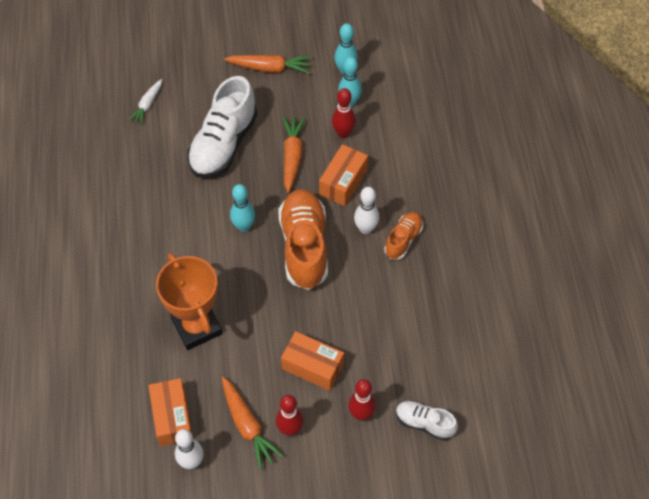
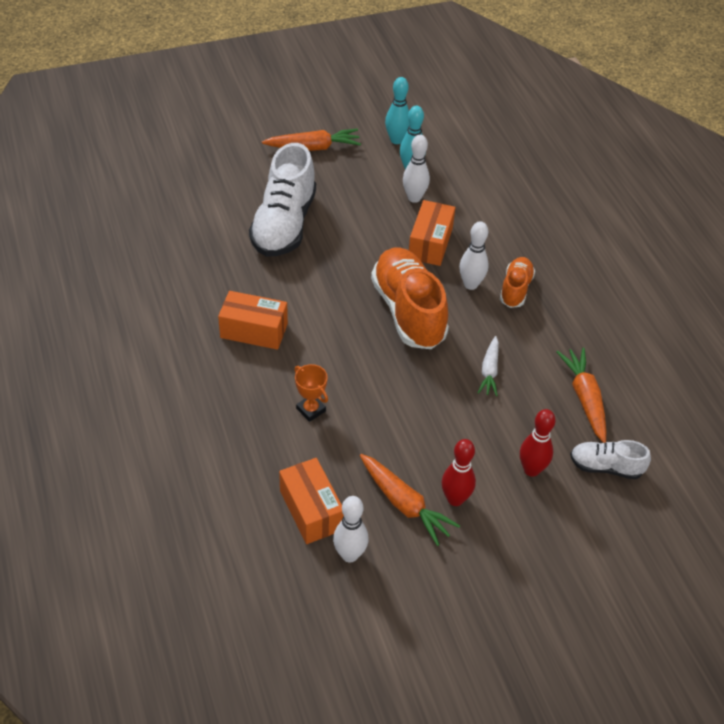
camera: 15 degrees left, 10 degrees down
(147, 105) = (185, 198): white carrot -> white carrot (489, 370)
(197, 327) = (311, 410): orange trophy -> orange trophy, size x0.46
(244, 226) = (333, 301): turquoise bowling pin -> none
(292, 157) = (365, 227): orange carrot -> orange carrot (585, 399)
(312, 367) = (459, 430): orange box -> orange box (254, 331)
(343, 133) = (414, 198): red bowling pin -> white bowling pin

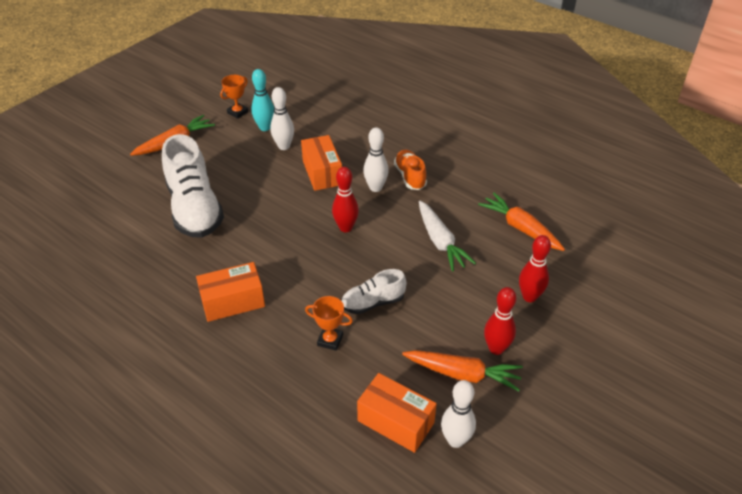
camera: 30 degrees left, 5 degrees down
(396, 140) = (237, 112): turquoise bowling pin -> orange trophy
(408, 311) = (345, 228): orange shoe -> red bowling pin
(489, 370) = (440, 241): white carrot -> white carrot, size x1.51
(605, 467) = (575, 268): white shoe -> white shoe (373, 303)

